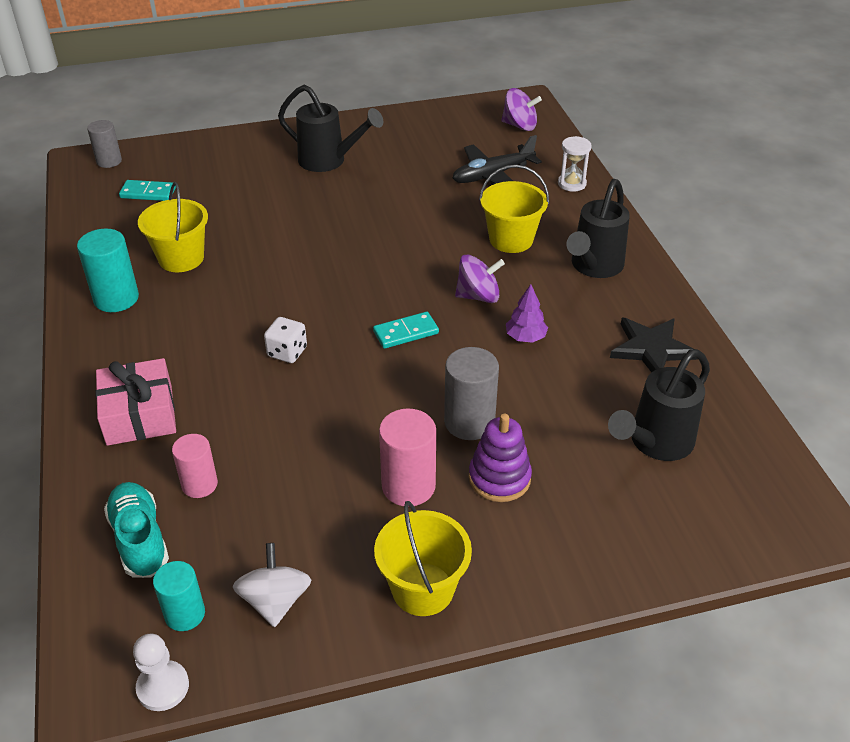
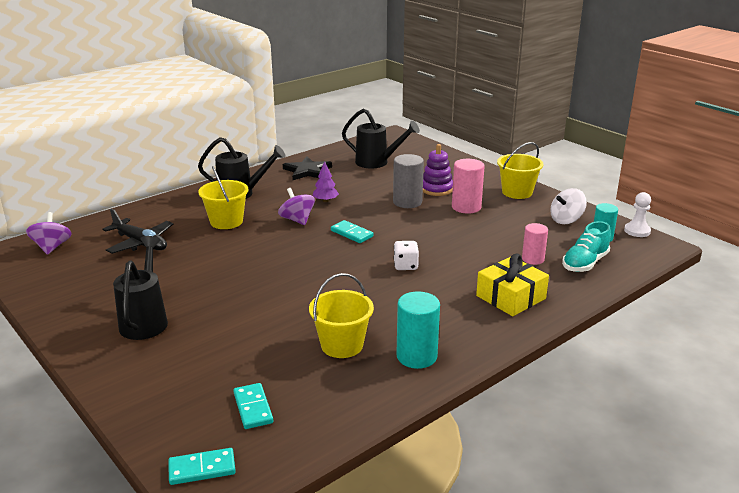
camera: 115 degrees left, 15 degrees down
(109, 161) = (202, 468): grey cylinder -> turquoise domino
(139, 415) = (511, 297): pink gift -> yellow gift
(572, 183) = (141, 214): white hourglass -> none

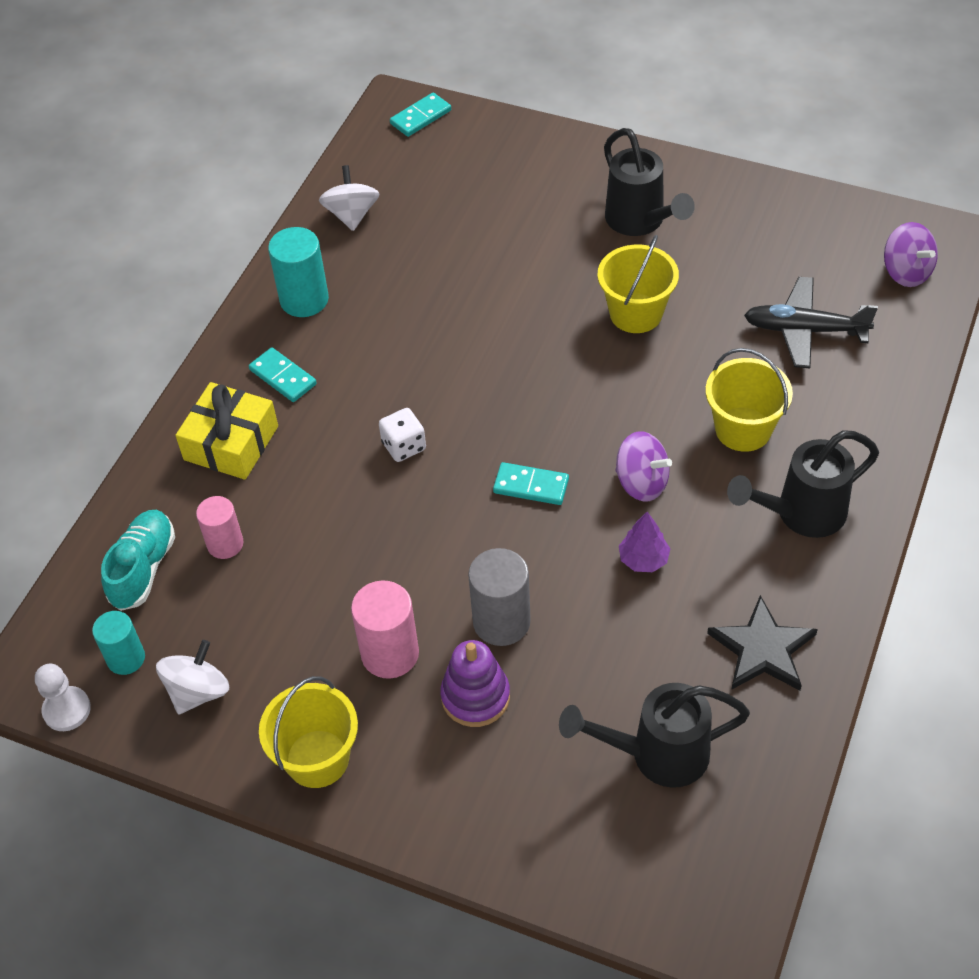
camera: 155 degrees right, 25 degrees up
(253, 408) = (426, 179): turquoise domino -> turquoise domino (283, 377)
(337, 403) = (351, 215): none -> white spinning top
(342, 345) = (395, 280): yellow bucket -> yellow bucket (636, 313)

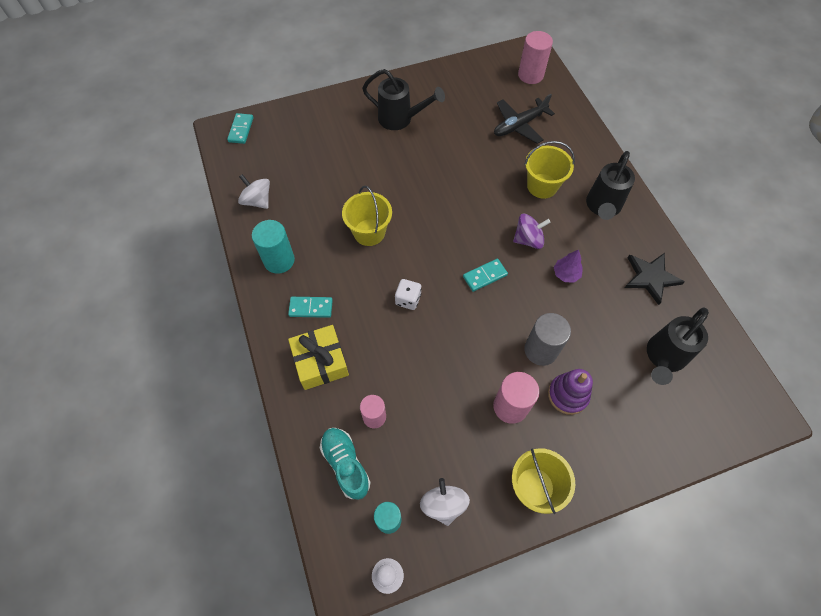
camera: 45 degrees left, 10 degrees up
(636, 313) = (443, 163): yellow bucket -> yellow bucket (369, 232)
(906, 272) = (530, 75): purple spinning top -> pink cylinder

